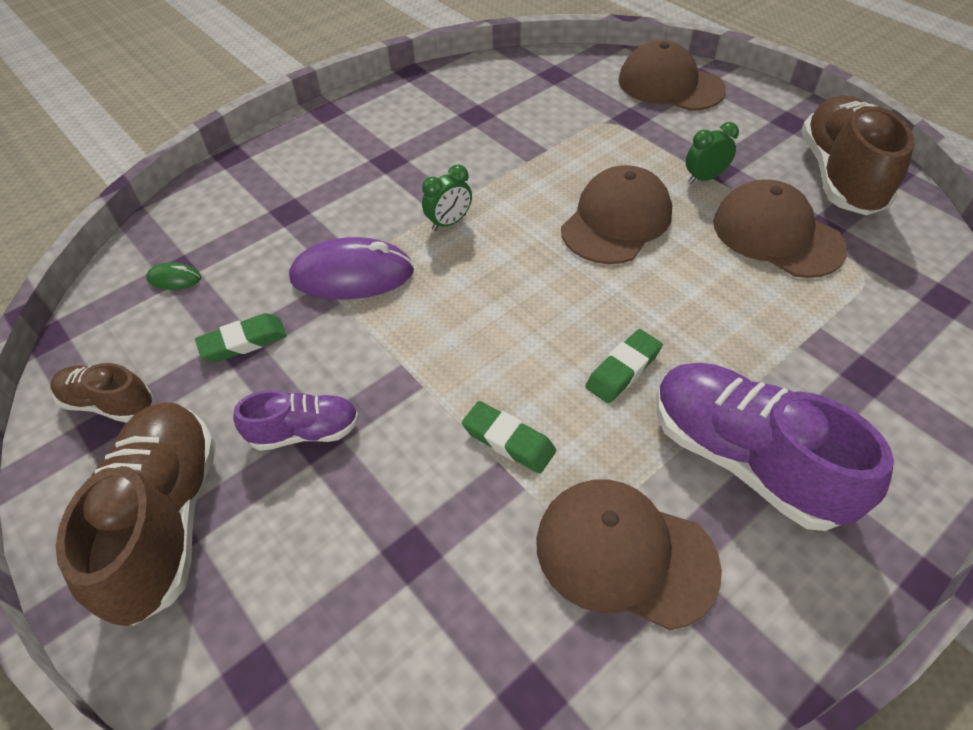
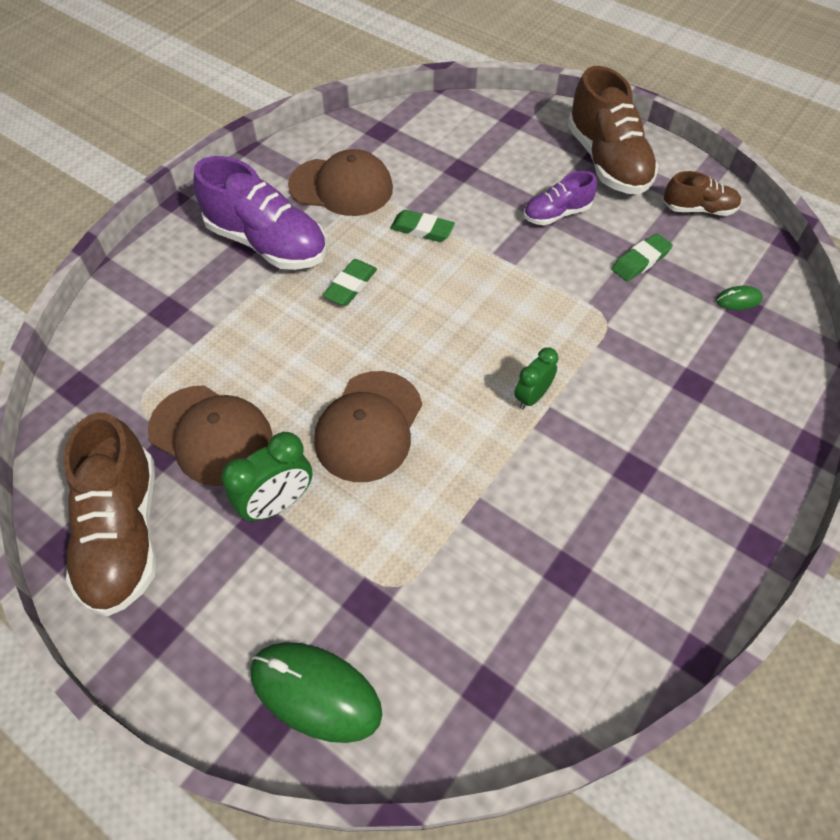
camera: 165 degrees right, 5 degrees up
(352, 275) = (592, 327): purple mouse -> none
(670, 85) = (315, 692): brown cap -> green mouse
(704, 178) = (277, 503): green clock -> green clock, size x1.51

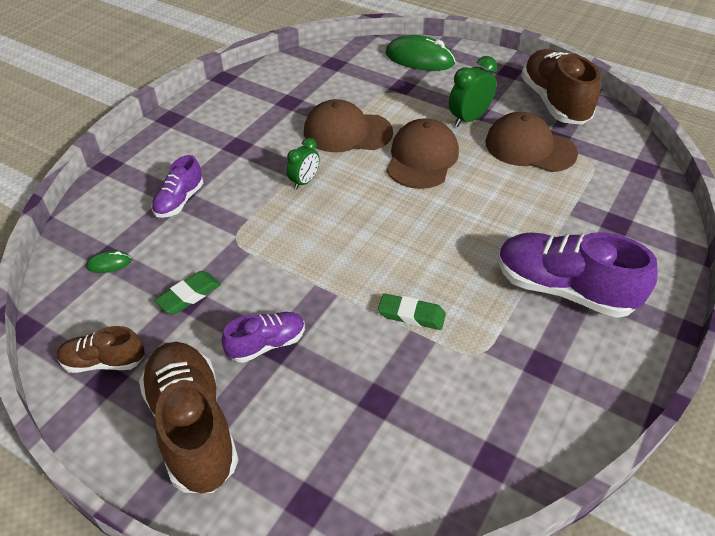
camera: 175 degrees right, 10 degrees down
(341, 187) = (514, 363): brown cap -> brown cap (347, 132)
(350, 286) = (467, 253): green eraser -> none
(688, 377) = (179, 201): none -> purple shoe

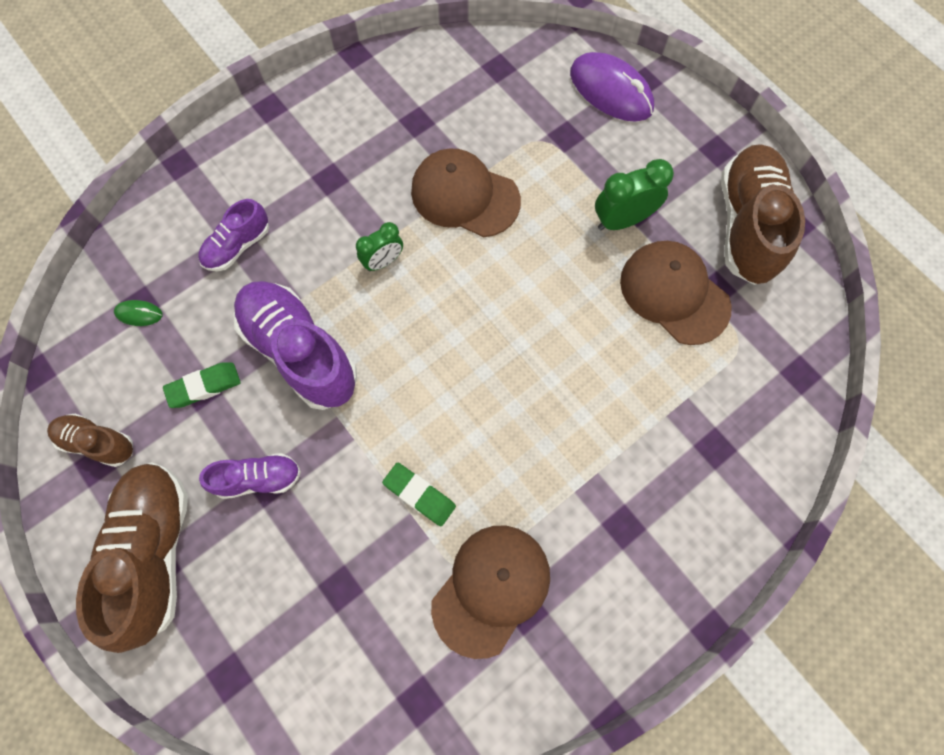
camera: 20 degrees right, 25 degrees up
(419, 59) = (611, 91): green mouse -> purple mouse
(422, 158) = (534, 268): brown cap -> brown cap (491, 589)
(564, 289) = (601, 521): purple shoe -> purple shoe (300, 352)

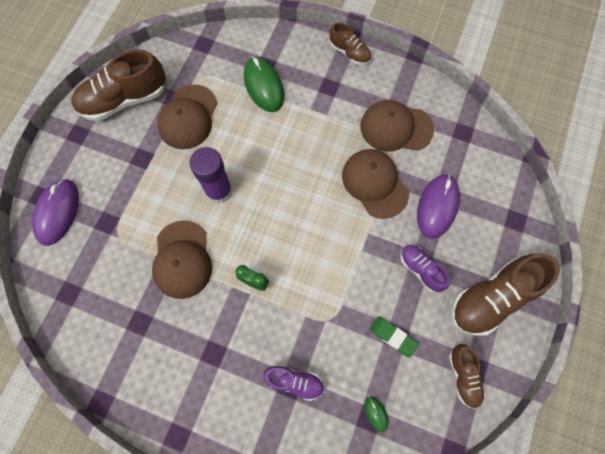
camera: 120 degrees left, 0 degrees up
(300, 352) = (338, 294): purple shoe -> none
(327, 566) = (437, 207): none -> purple mouse
(419, 495) = (374, 184): green eraser -> brown cap
(534, 279) = (219, 191): none -> purple glue stick
(622, 220) = (154, 163): green clock -> none
(674, 602) = (349, 53): none -> brown shoe
(676, 425) = (264, 86): none -> green mouse

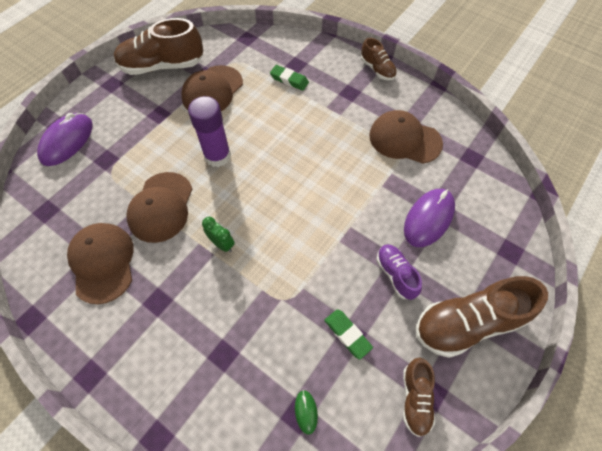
camera: 15 degrees right, 10 degrees down
(264, 86) = (289, 80): green mouse -> green eraser
(294, 382) = (229, 352): purple shoe -> none
(374, 184) = (370, 183): brown cap -> brown cap (103, 262)

